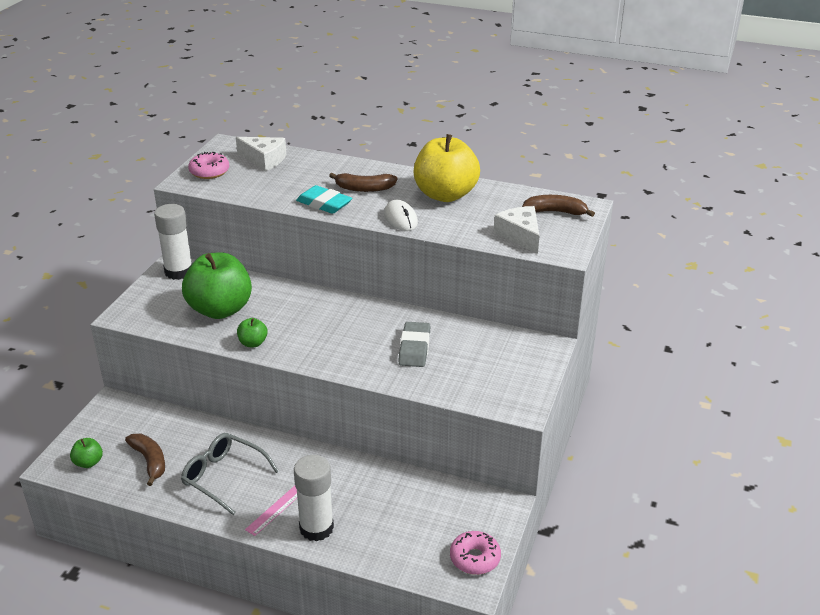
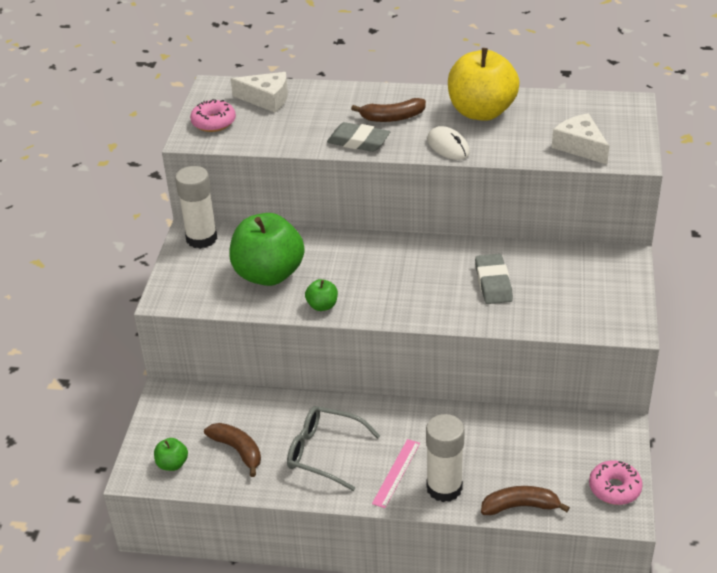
camera: 10 degrees left, 5 degrees up
(324, 204) = (358, 141): turquoise eraser -> grey eraser
(555, 212) = (603, 115): brown banana -> brown banana (520, 506)

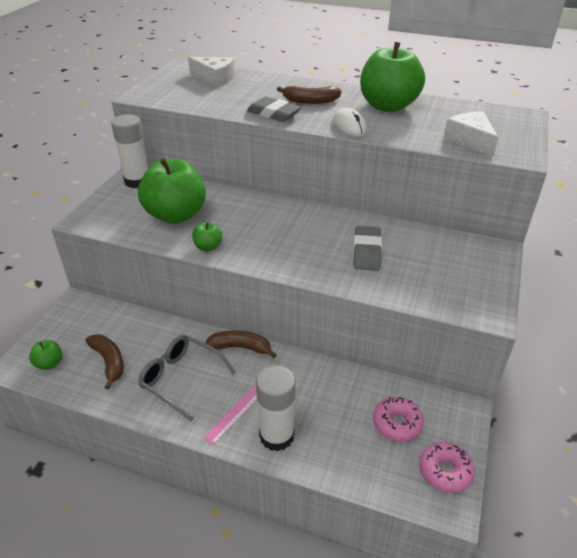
camera: 10 degrees right, 0 degrees up
(213, 122) = (164, 88): pink donut -> pink donut (397, 423)
(481, 112) = (388, 106): yellow apple -> green apple
(520, 506) = (344, 471): brown banana -> brown banana (240, 347)

